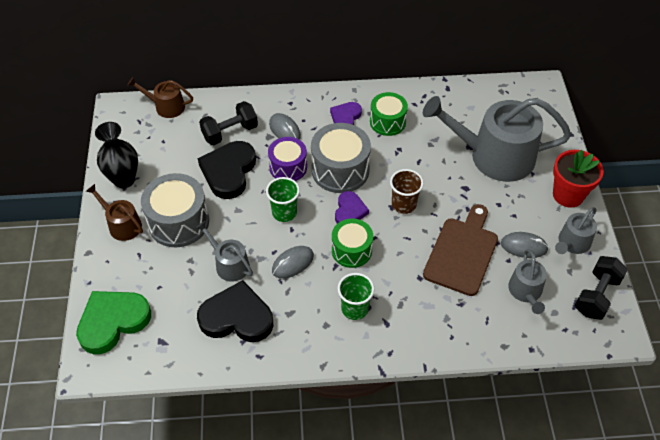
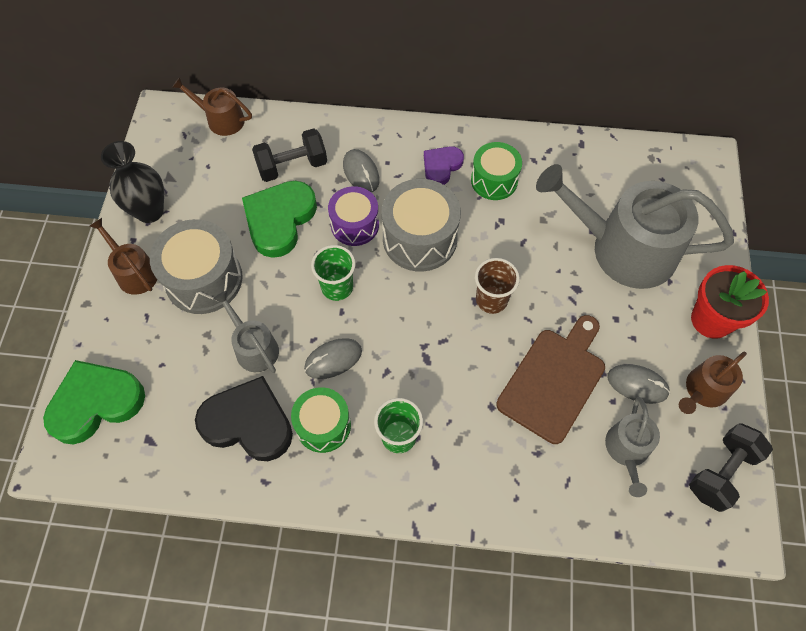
camera: 10 degrees right, 10 degrees up
(228, 171) = (279, 220): black heart -> green heart
(349, 211) = (420, 298): purple heart -> none
(351, 250) = (411, 353): green drum -> green drum (323, 425)
(572, 243) = (703, 390): grey watering can -> brown watering can

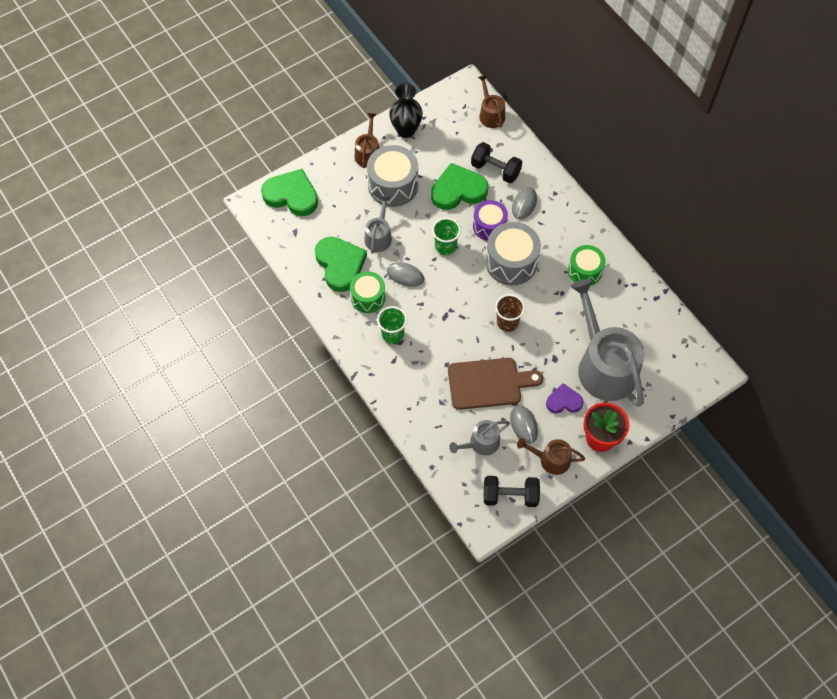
camera: 50 degrees right, 0 degrees up
(248, 422) = (340, 265): black heart -> green heart
(441, 166) = (567, 239): purple heart -> purple heart (564, 401)

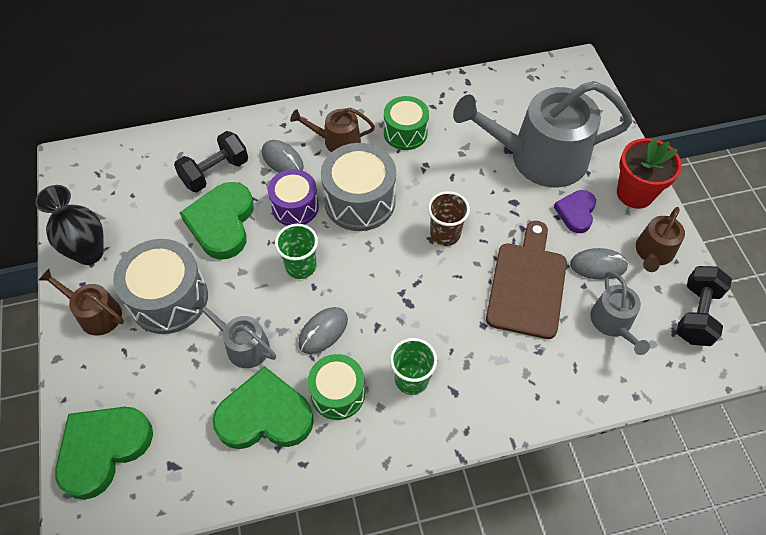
camera: 70 degrees left, 5 degrees down
(490, 114) = (129, 150): brown watering can -> brown watering can (337, 141)

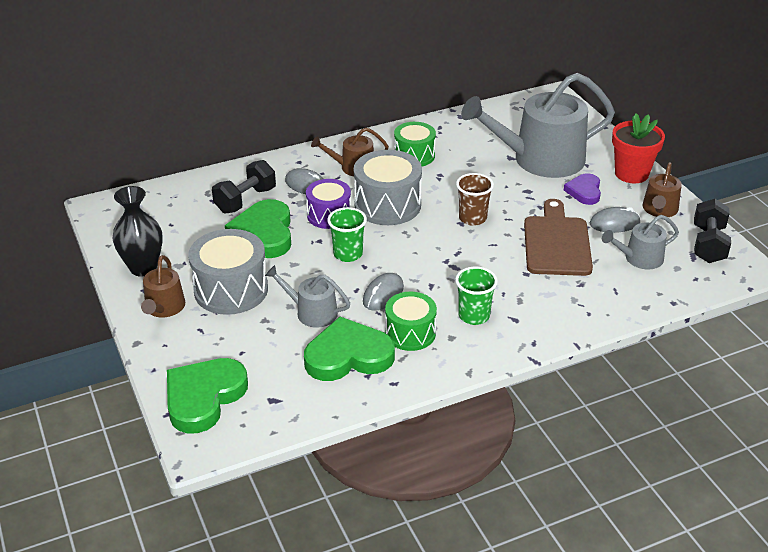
camera: 10 degrees left, 20 degrees down
(95, 313) = (164, 308): brown watering can -> brown watering can turned 105 degrees counterclockwise
(613, 323) = (639, 258): grey watering can -> grey watering can turned 90 degrees clockwise

